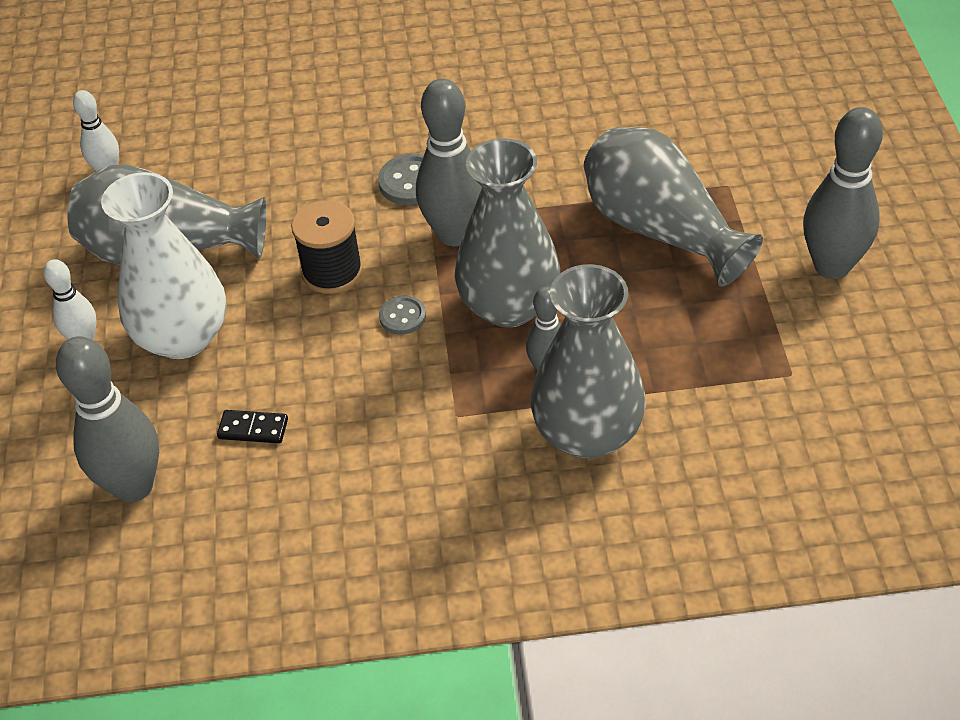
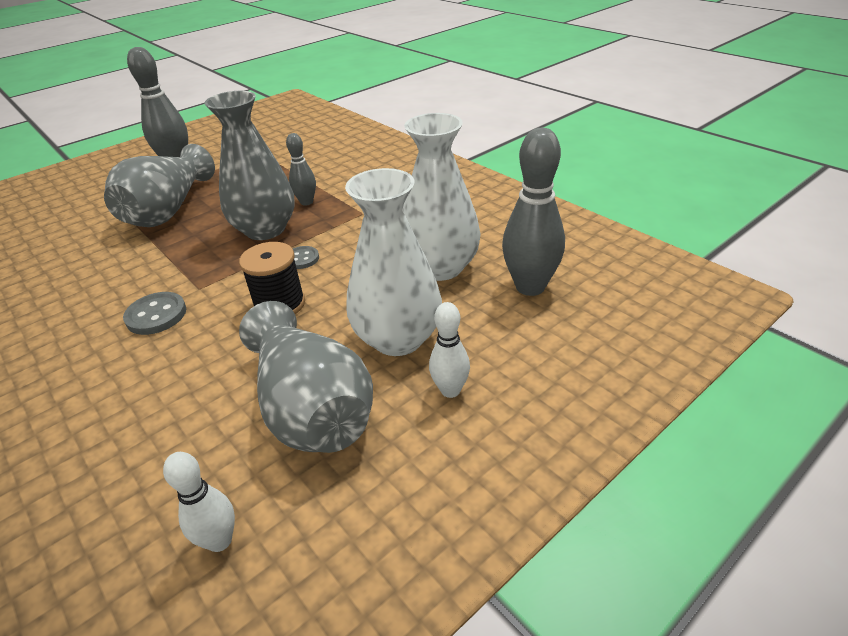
camera: 125 degrees left, 10 degrees down
(253, 429) = (440, 267): black domino -> white vase
(455, 234) = (209, 272): grey bowling pin -> none
(587, 433) = (340, 179): grey vase -> none

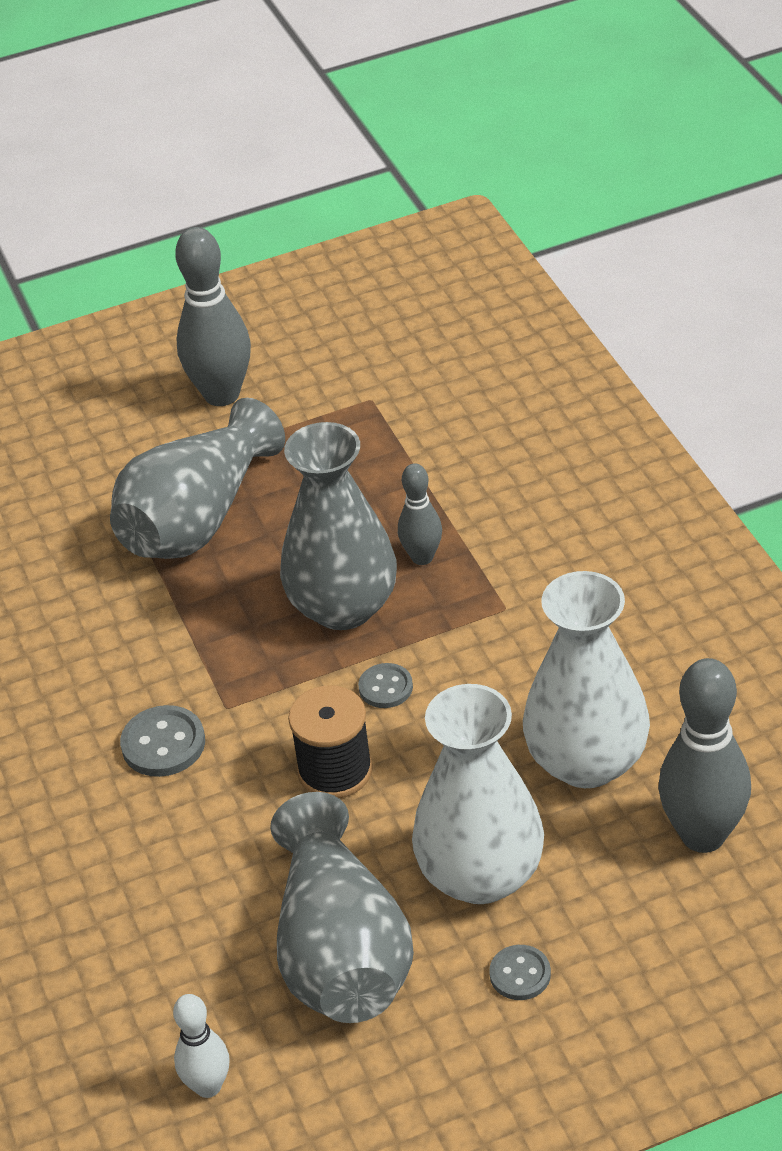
camera: 20 degrees right, 5 degrees up
(450, 390) = (520, 974): white bowling pin -> grey button

